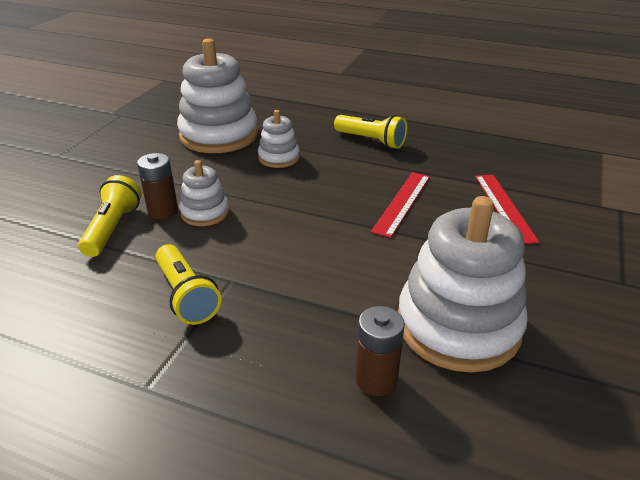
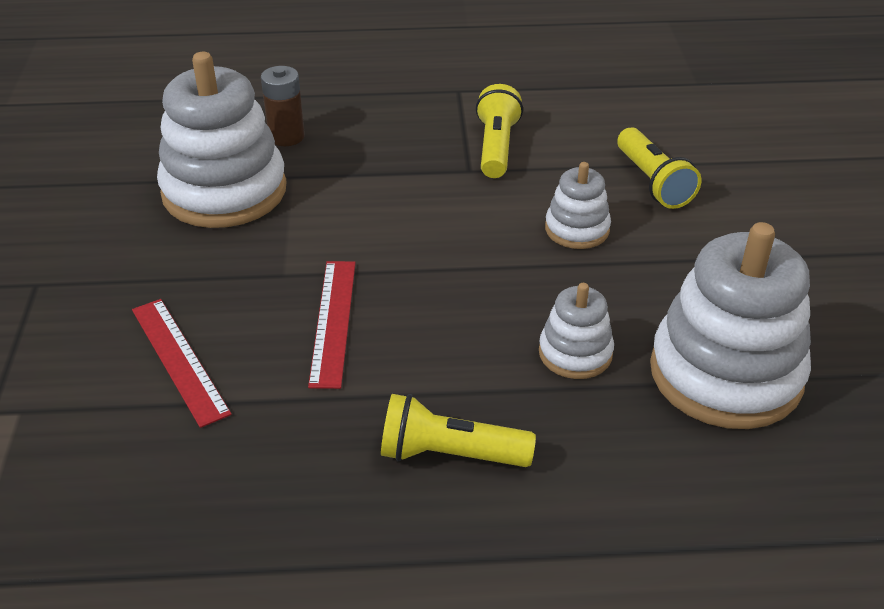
camera: 155 degrees right, 5 degrees up
(163, 211) = (628, 217): brown battery -> none
(186, 296) = (496, 147): yellow flashlight -> yellow flashlight turned 60 degrees clockwise

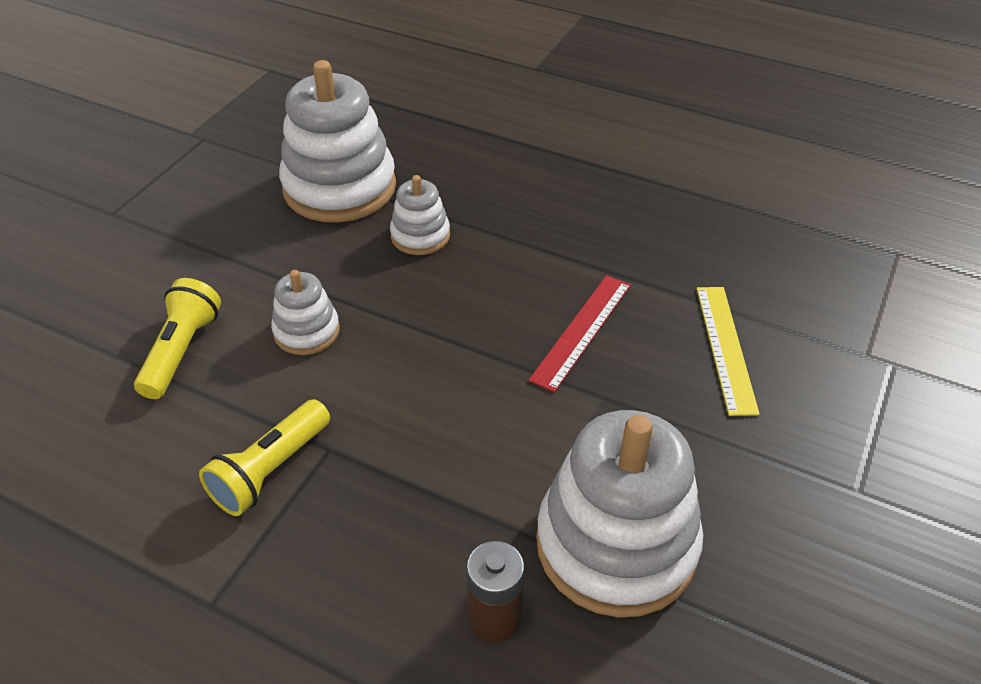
camera: 150 degrees left, 5 degrees up
(179, 360) = (725, 348): red ruler -> yellow ruler
(449, 454) = (559, 210): yellow flashlight -> none

